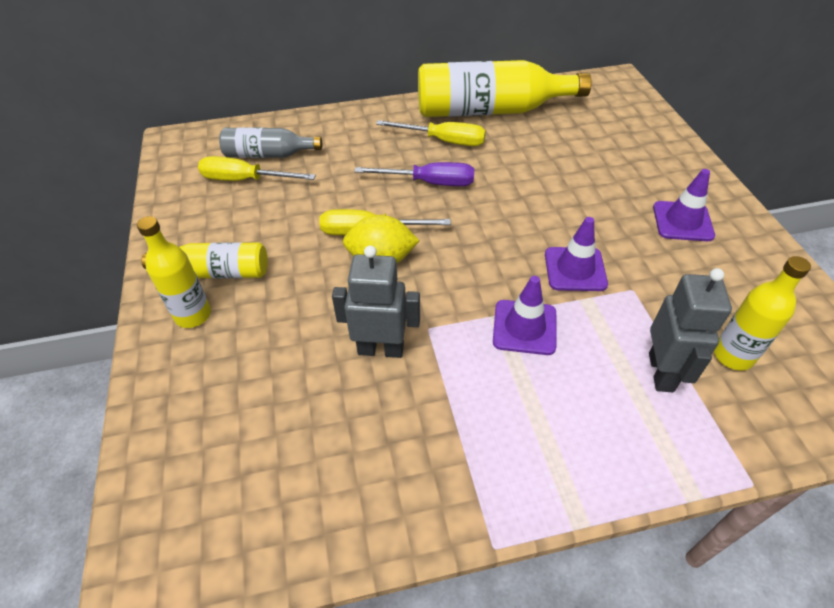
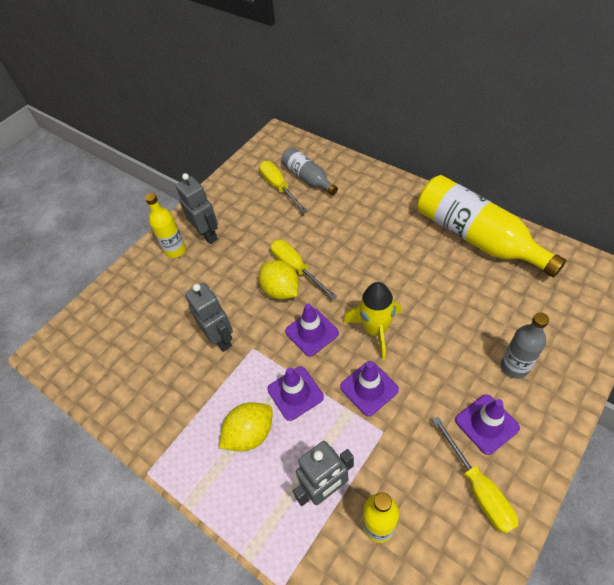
camera: 55 degrees right, 5 degrees up
(217, 272) = (207, 235): yellow bottle -> grey robot
(429, 183) = (366, 262): purple screwdriver -> none
(443, 141) = (413, 239): yellow screwdriver -> yellow screwdriver (478, 488)
(464, 269) = (312, 332): none -> purple traffic cone
(514, 224) = (376, 330): none -> yellow rocket
(538, 398) = (250, 434): none -> yellow lemon
(641, 173) = (514, 367): none -> grey bottle

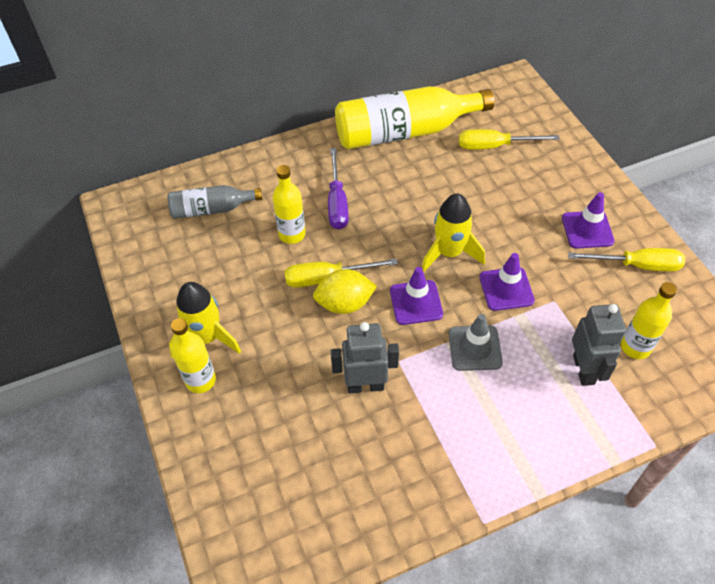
camera: 65 degrees left, 0 degrees up
(207, 235) = (207, 337): grey robot -> yellow rocket
(250, 434) = (495, 406): yellow lemon -> none
(279, 187) = (199, 240): yellow screwdriver -> yellow screwdriver (494, 146)
(295, 393) = (475, 348): purple traffic cone -> grey traffic cone
(319, 228) = (292, 234): none -> yellow bottle
(368, 236) = (337, 203): none -> purple screwdriver
(514, 367) = (548, 184): grey bottle -> none

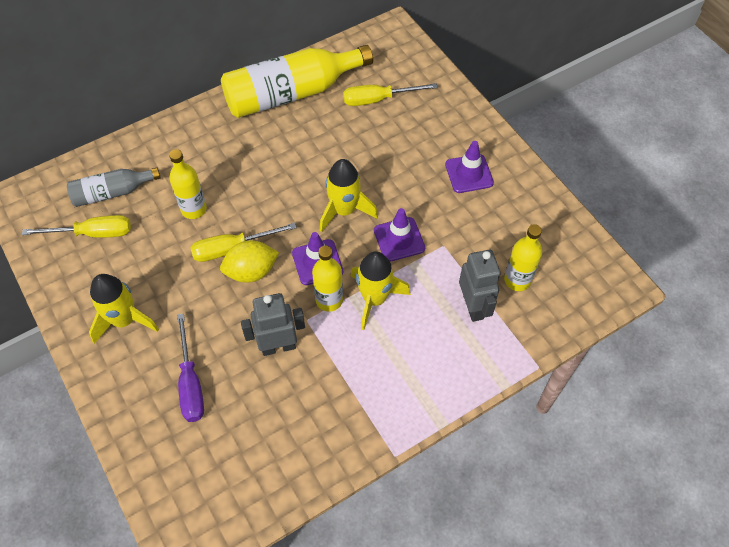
camera: 10 degrees left, 5 degrees up
(201, 380) = (124, 362): yellow bottle -> yellow bottle (329, 300)
(337, 203) = (233, 173): purple screwdriver -> purple screwdriver (190, 383)
(475, 348) = (375, 299): grey traffic cone -> yellow rocket
(637, 265) = (515, 203): yellow screwdriver -> yellow screwdriver (93, 233)

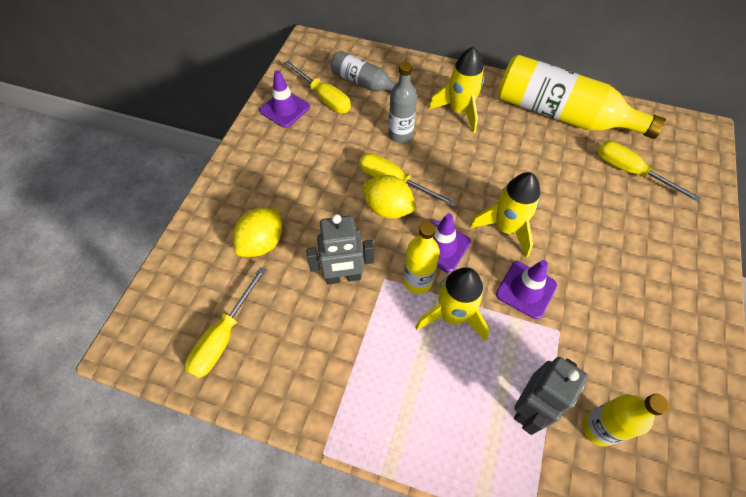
camera: 50 degrees right, 0 degrees up
(124, 320) = (276, 165): yellow rocket -> yellow rocket (459, 111)
(190, 383) = (262, 243): purple screwdriver -> yellow lemon
(194, 209) = (400, 135): yellow bottle -> grey bottle
(246, 467) = (223, 336): none -> yellow screwdriver
(278, 346) = (343, 277): grey robot -> grey robot turned 135 degrees clockwise
(469, 174) = (652, 295): purple traffic cone -> purple traffic cone (285, 109)

